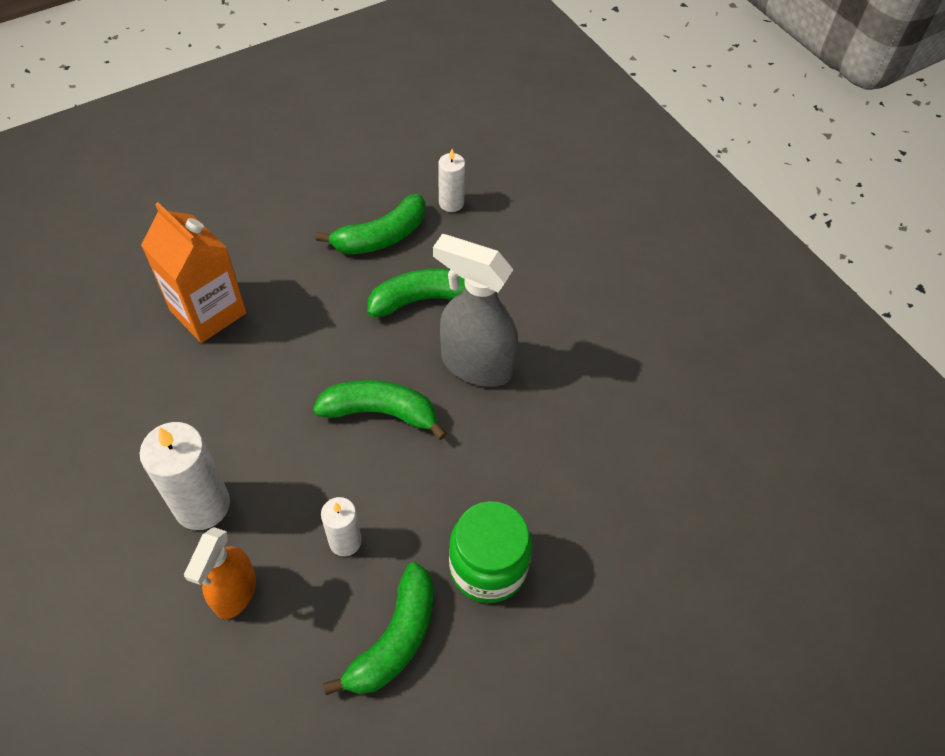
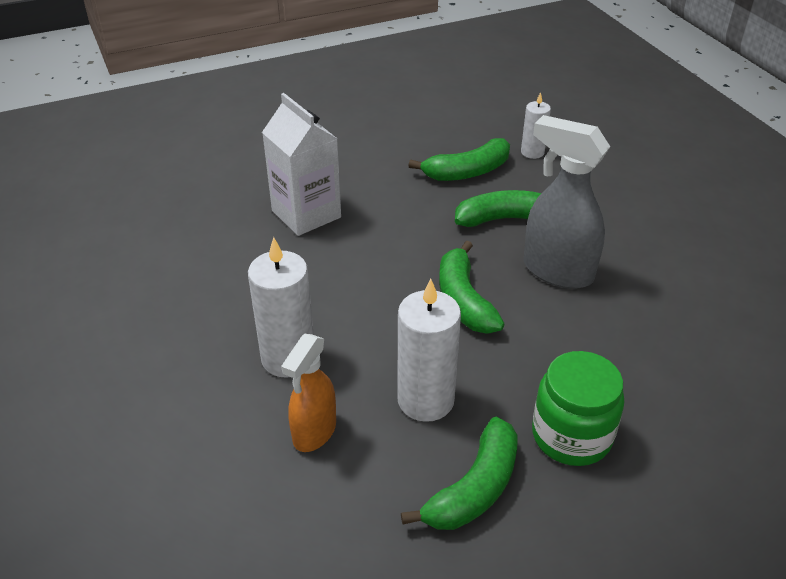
camera: 10 degrees right, 15 degrees down
(208, 312) = (306, 214): orange carton -> white carton
(345, 541) = (425, 400): white candle -> white candle, size x1.74
(380, 412) = (463, 300): green banana -> green banana turned 120 degrees counterclockwise

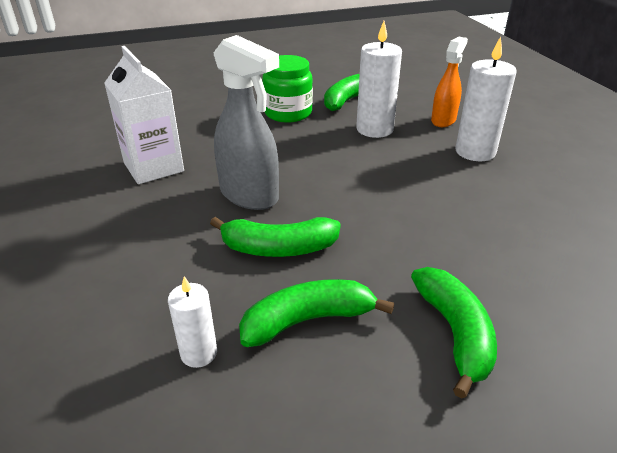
camera: 175 degrees left, 5 degrees down
(306, 214) = (512, 267): white carton -> white carton (153, 167)
(463, 300) = (340, 179): green banana -> green banana (455, 333)

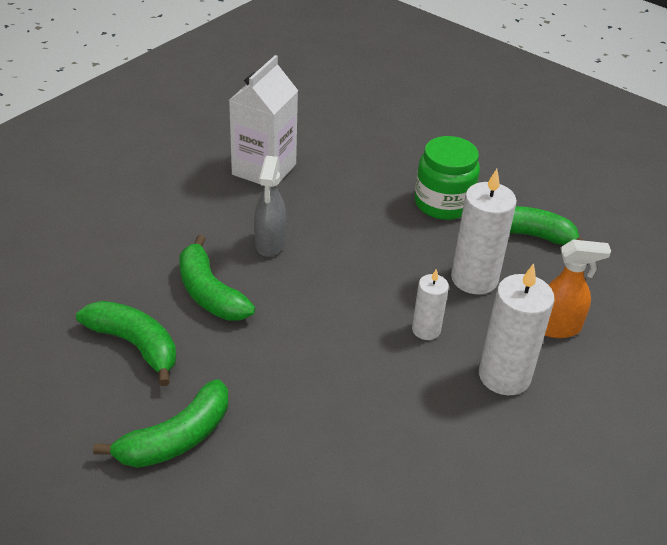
camera: 55 degrees right, 5 degrees up
(199, 353) = (67, 303): white candle -> white candle (426, 330)
(250, 196) = (270, 244): grey spray bottle -> grey spray bottle, size x0.65

